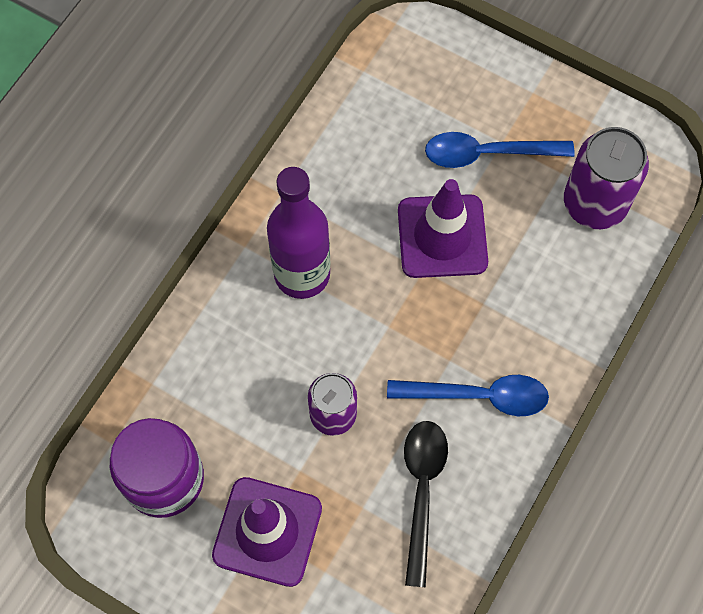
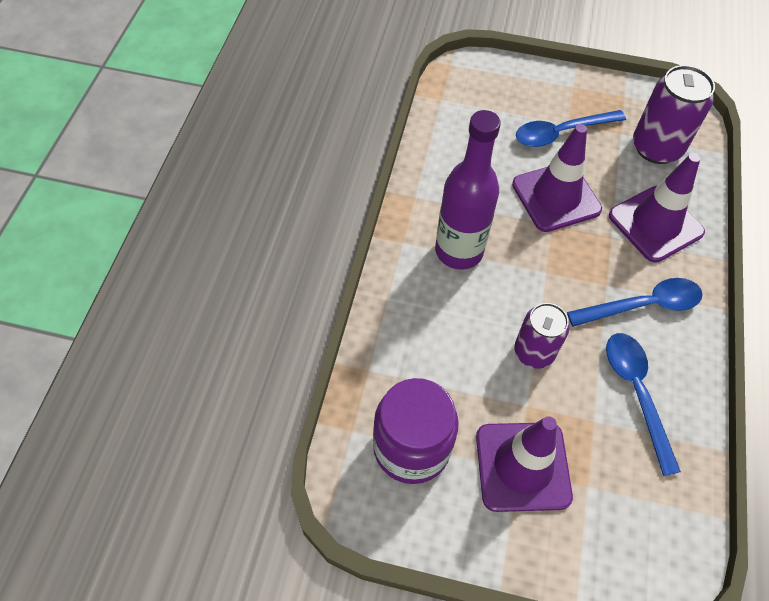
camera: 20 degrees left, 10 degrees down
(422, 492) = (636, 393): black spoon -> blue spoon
(543, 302) = (655, 224): none -> purple traffic cone

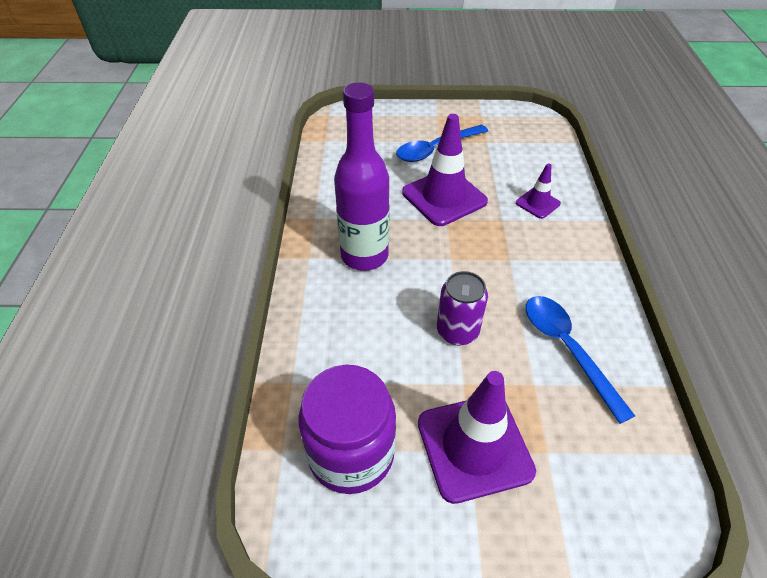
camera: 10 degrees left, 10 degrees down
(643, 305) = (548, 270): blue spoon -> none
(655, 224) = (537, 203): purple traffic cone -> purple traffic cone, size x0.51
(656, 148) = (520, 147): purple can -> none

